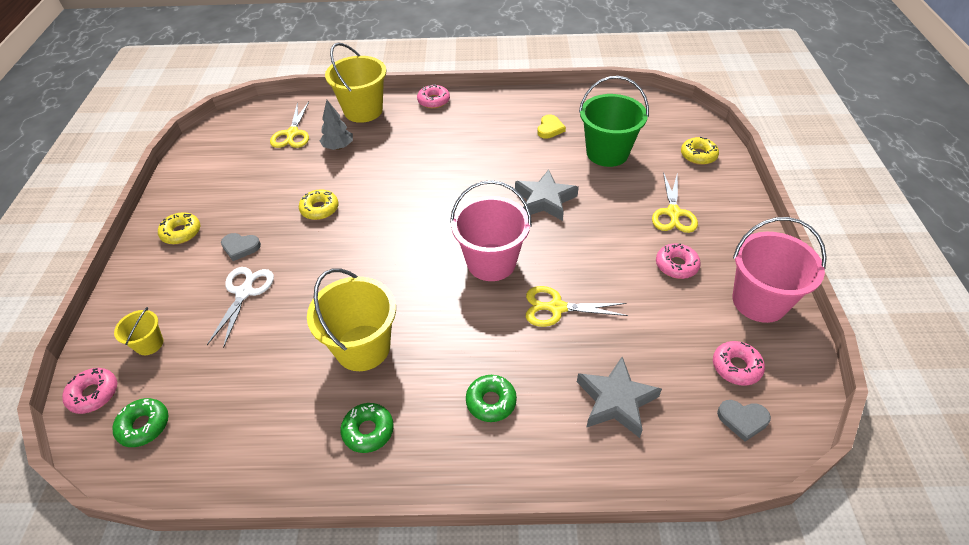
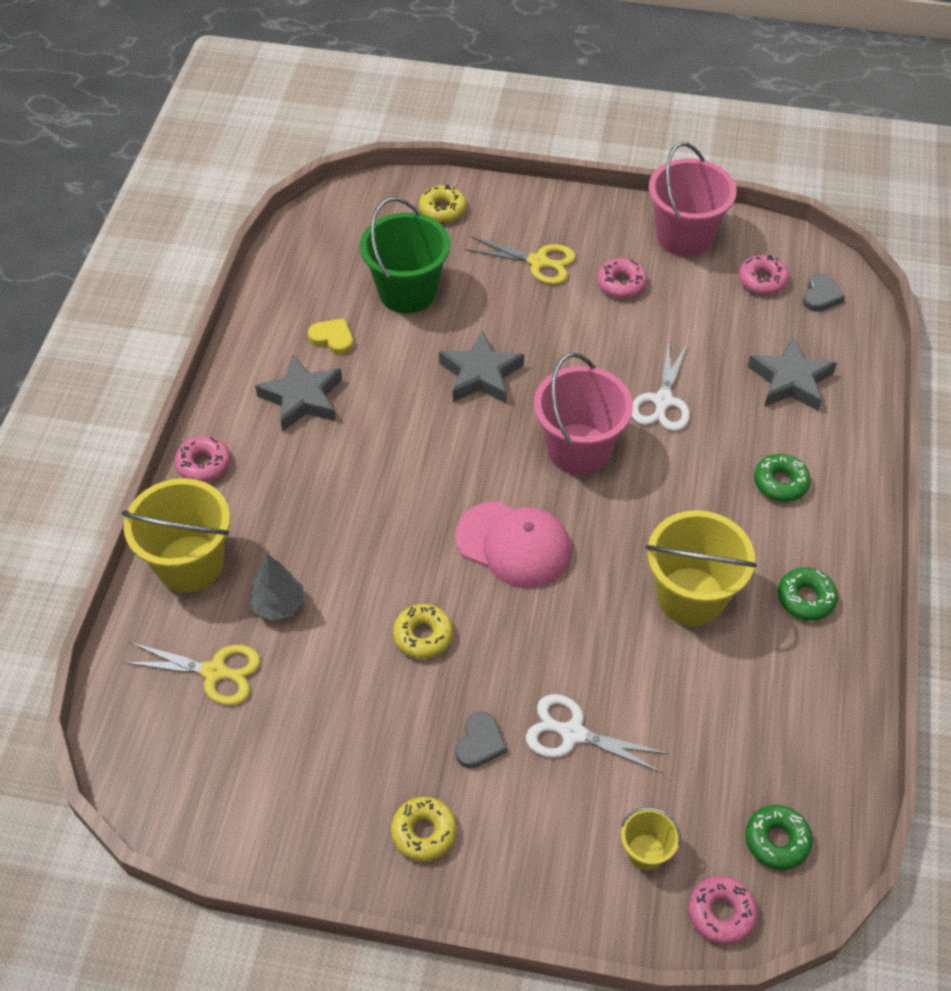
camera: 80 degrees left, 5 degrees up
(397, 240) = (514, 544): none -> pink cap
(495, 126) = (302, 398): none -> grey star
(556, 308) = (662, 401): yellow scissors -> white scissors

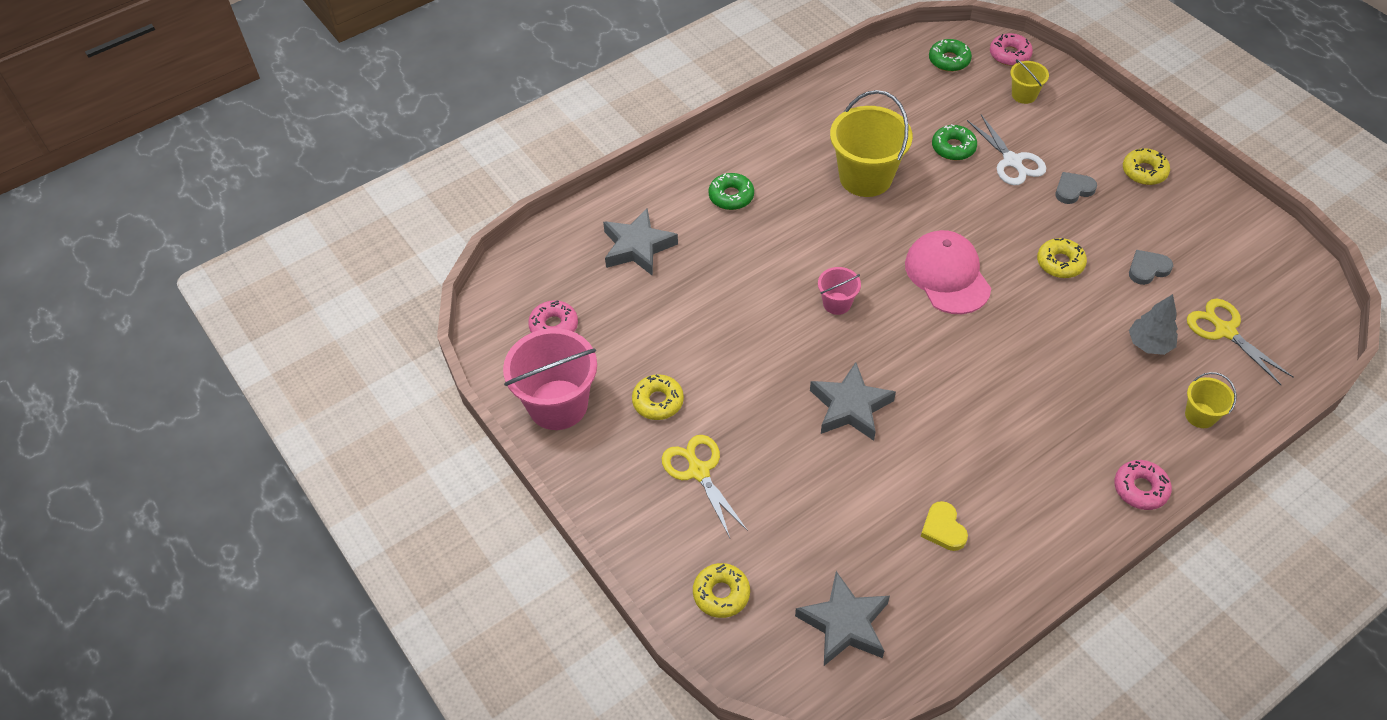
camera: 135 degrees left, 0 degrees up
(190, 564) = (1200, 415): yellow bucket -> yellow bucket, size x0.50
(302, 398) = (1014, 490): grey star -> grey star (844, 624)
(407, 292) = (837, 527): green bucket -> none
(578, 449) = (837, 303): pink bucket -> pink bucket, size x0.50
(621, 284) = (658, 401): pink donut -> yellow donut
(662, 401) = (740, 294): white scissors -> none
(805, 598) = (799, 135): green donut -> green donut (953, 148)
(821, 295) = (531, 285): grey heart -> grey heart (1147, 269)

